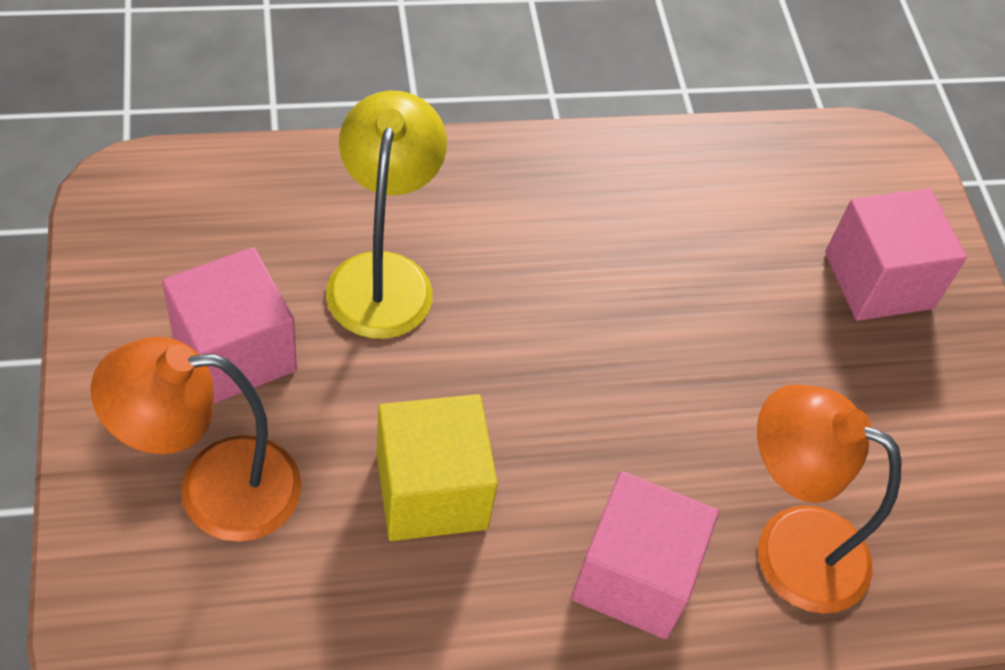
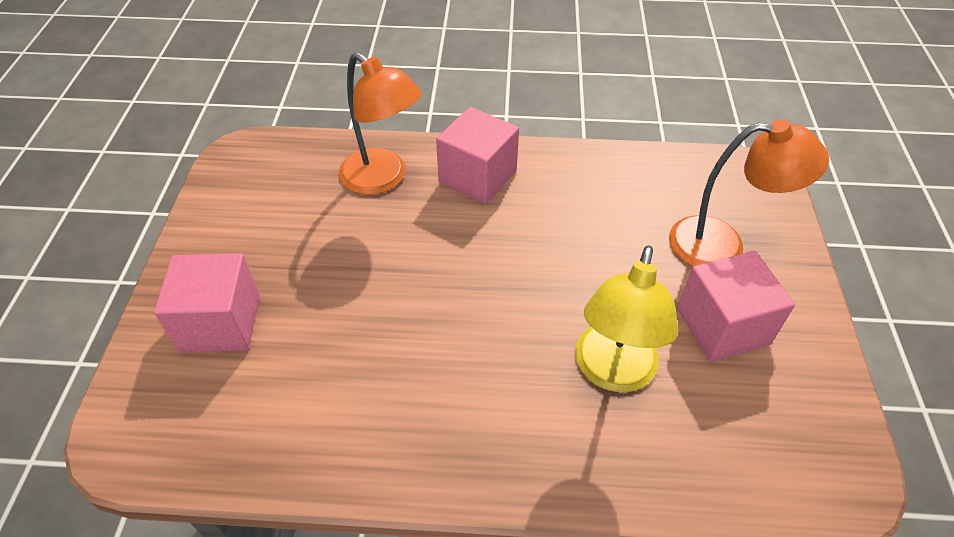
camera: 160 degrees left, 5 degrees down
(431, 491) = (588, 228): yellow cube -> none

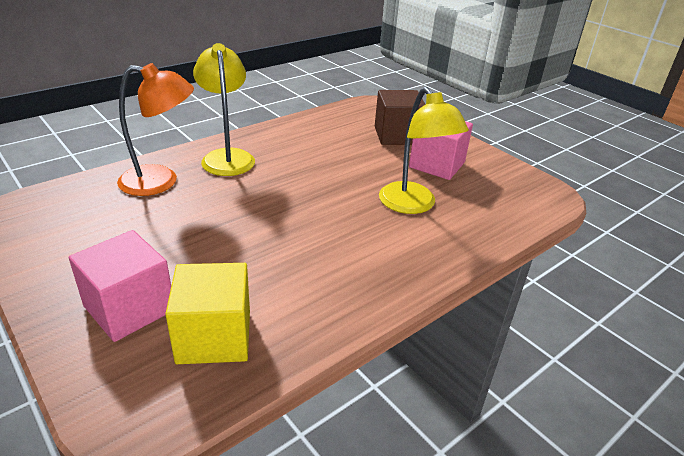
camera: 45 degrees left, 15 degrees down
(248, 404) = (214, 336): none -> yellow cube
(477, 176) = (227, 157): pink cube -> yellow lamp
(722, 245) = (397, 135): orange lamp -> brown cube

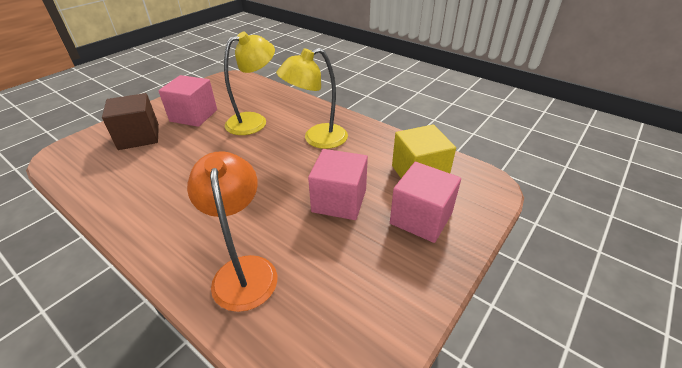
camera: 100 degrees left, 5 degrees up
(209, 248) = (339, 201): none -> pink cube
(227, 157) = (183, 234): yellow lamp -> yellow lamp (317, 139)

